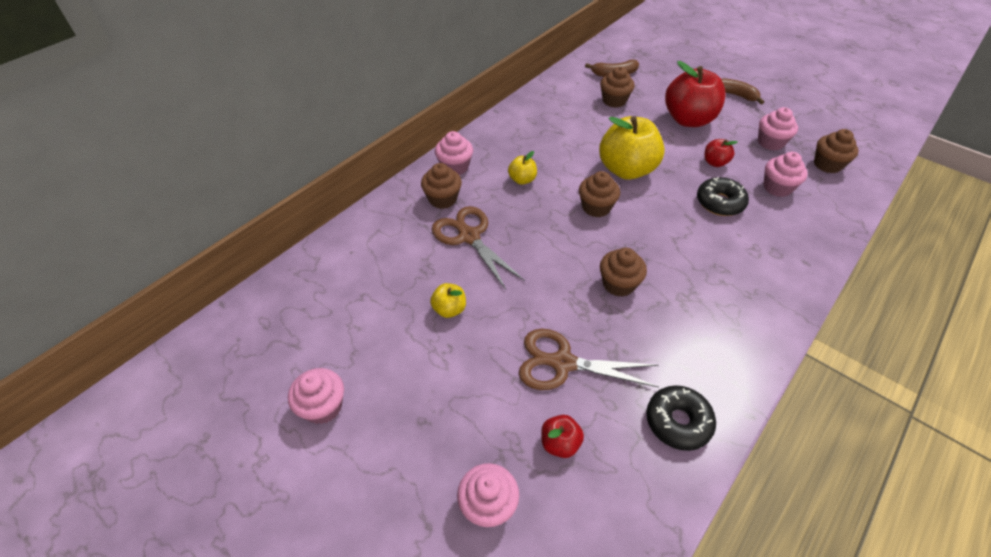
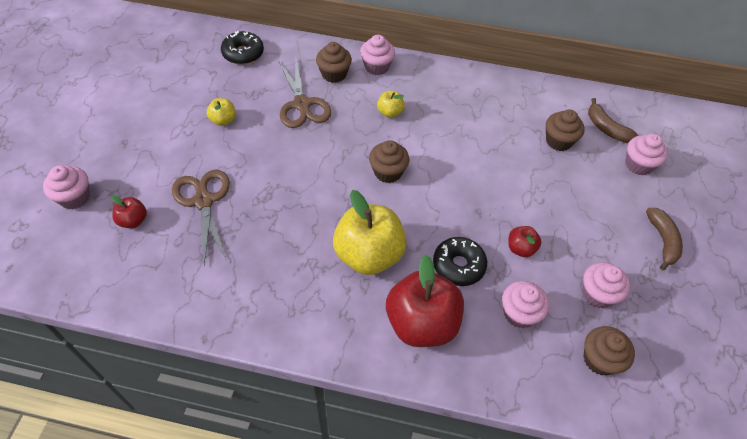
camera: 60 degrees right, 5 degrees up
(323, 407) = (117, 92): pink cupcake -> pink cupcake (638, 165)
(469, 237) = (302, 104): brown scissors -> brown scissors turned 135 degrees clockwise
(618, 284) = (303, 213): brown cupcake -> none
(626, 170) = (456, 179): yellow apple -> yellow apple (369, 255)
(678, 422) = (178, 288): black donut -> black donut (243, 53)
(688, 120) = (578, 210): red apple -> red apple (421, 323)

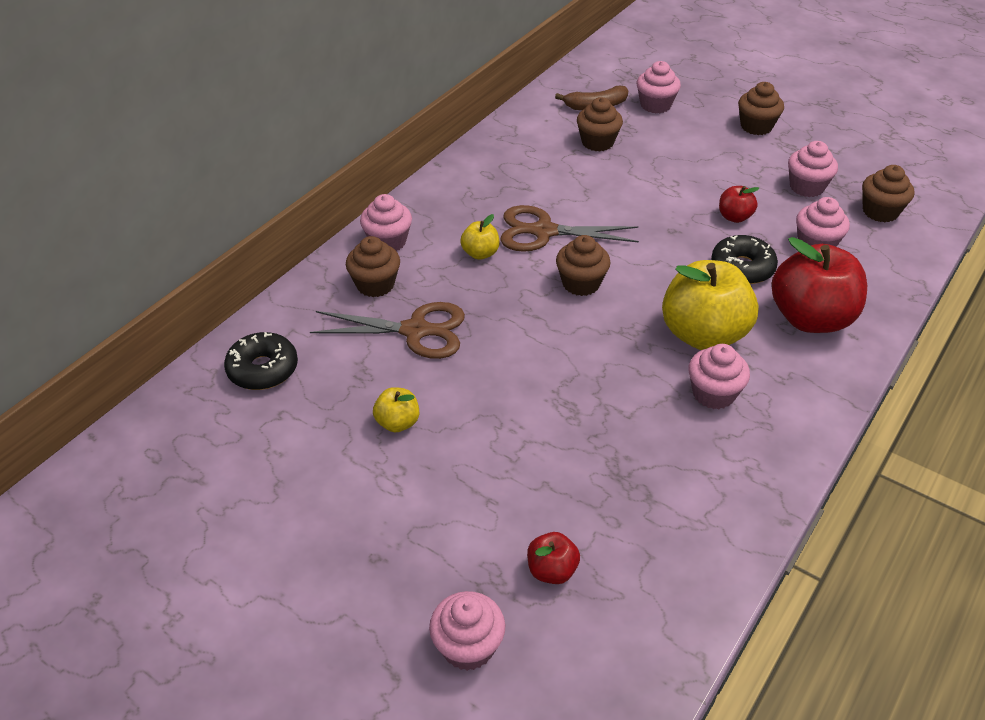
camera: 65 degrees left, 10 degrees down
(203, 201) = (549, 477): brown scissors -> brown scissors (544, 232)
(310, 273) = (713, 393): none -> pink cupcake
(662, 241) = (756, 126): brown banana -> brown cupcake

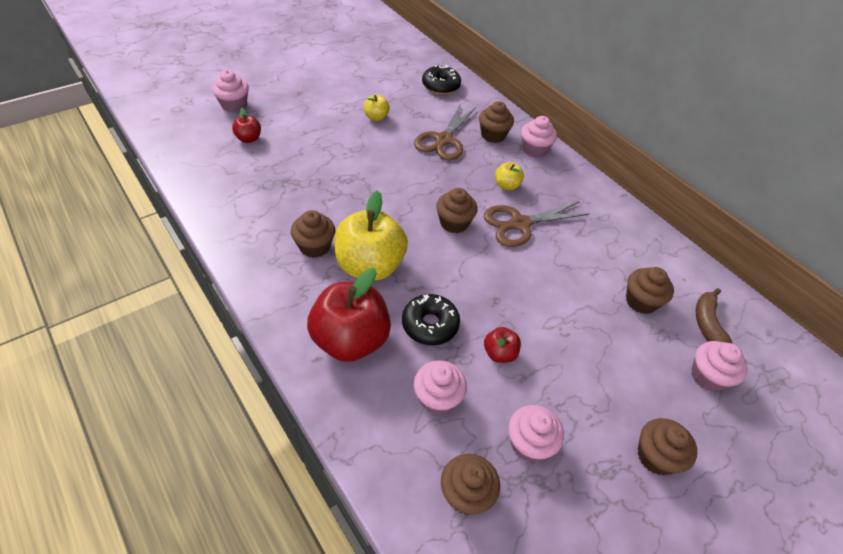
camera: 105 degrees right, 5 degrees up
(544, 232) = (520, 224): brown scissors -> brown scissors turned 135 degrees counterclockwise
(713, 393) = (315, 246): pink cupcake -> brown cupcake

